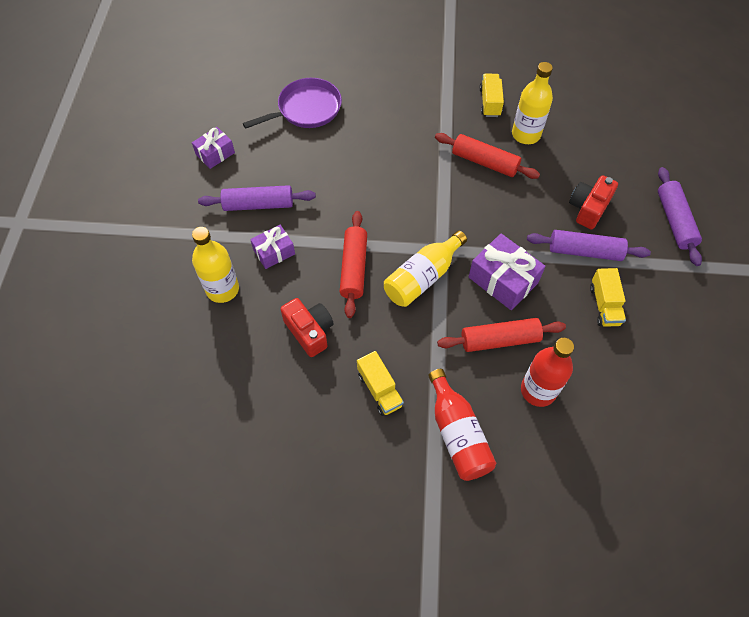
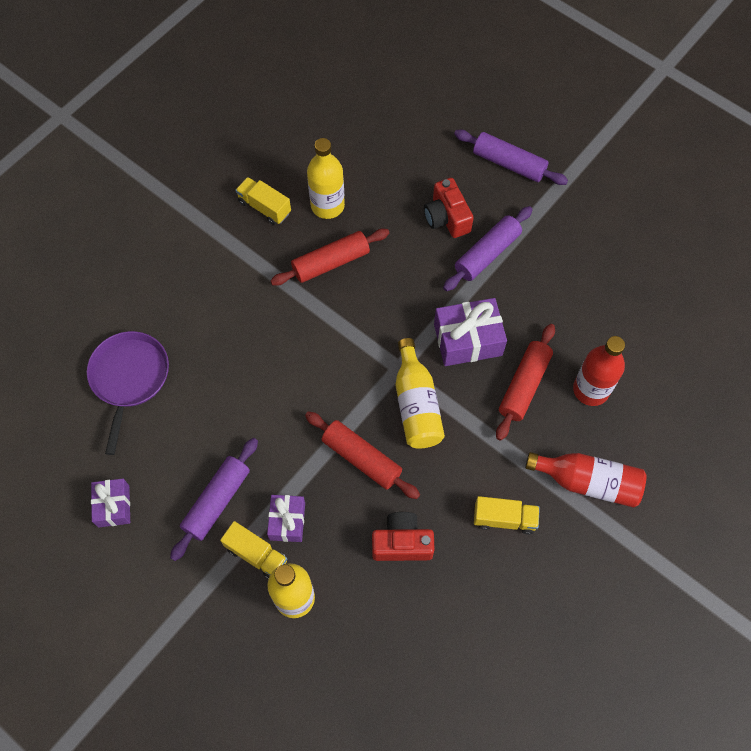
camera: 55 degrees left, 5 degrees up
(604, 305) = (549, 279): yellow truck -> yellow truck (256, 554)

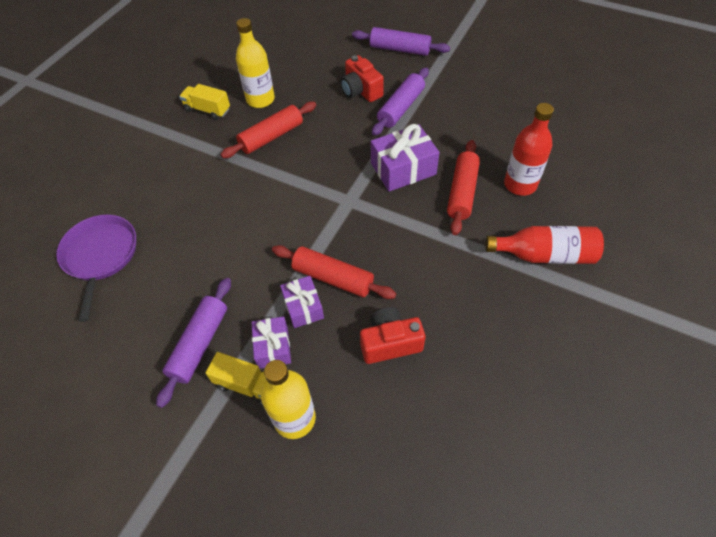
camera: 10 degrees left, 10 degrees down
(113, 506) = (94, 371): purple gift -> purple gift (303, 307)
(416, 404) = (372, 225): yellow bottle -> none
(504, 519) = (480, 301): yellow truck -> none

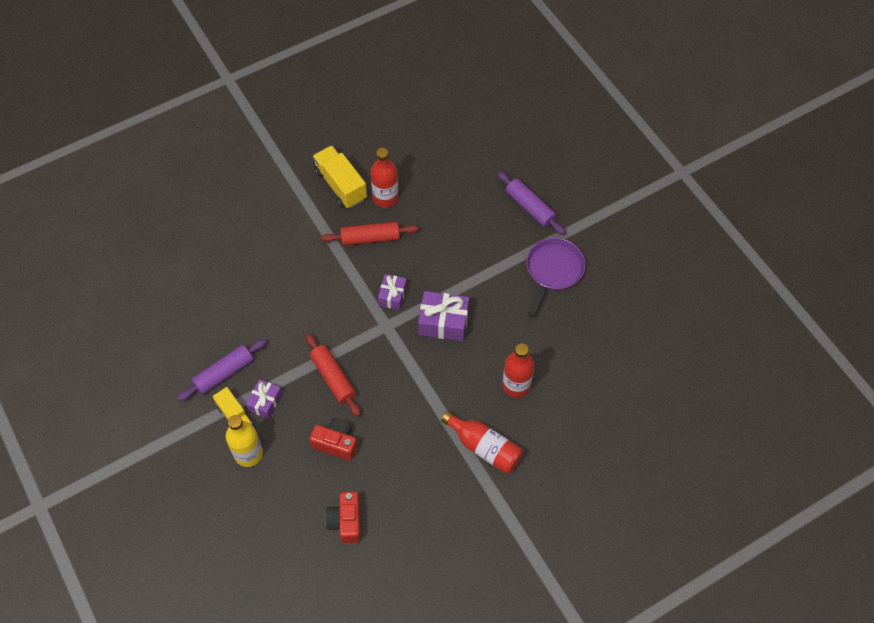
camera: 30 degrees right, 5 degrees up
(100, 256) = (200, 273): purple pan -> purple pan (553, 270)
(207, 110) = (340, 185): yellow truck -> yellow truck, size x1.58
(260, 100) = (385, 197): yellow bottle -> red bottle
(303, 307) = (301, 387): purple gift -> purple gift (392, 296)
(361, 90) = (467, 232): red camera -> red camera (346, 521)
(401, 108) = (485, 267): purple rolling pin -> none
(462, 192) = (469, 366): red rolling pin -> none

